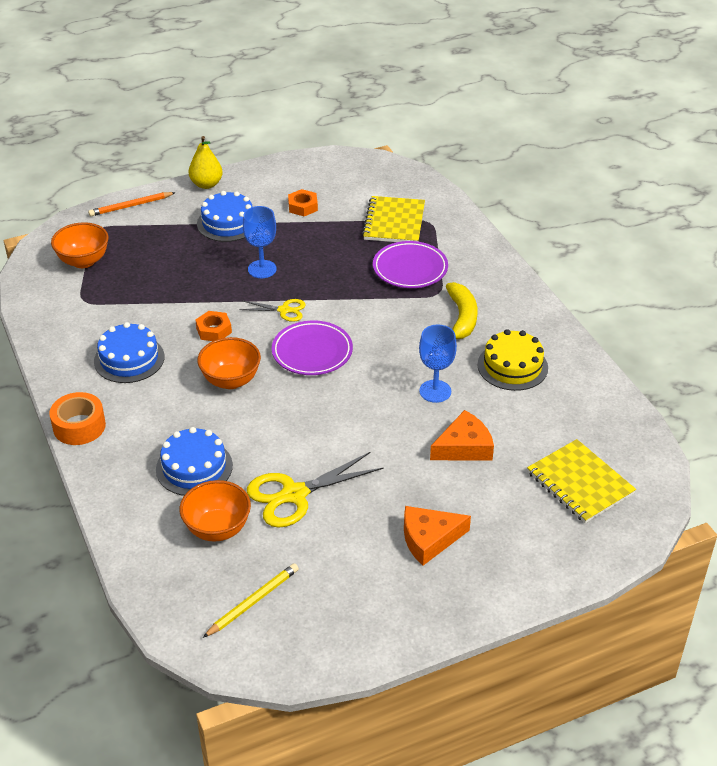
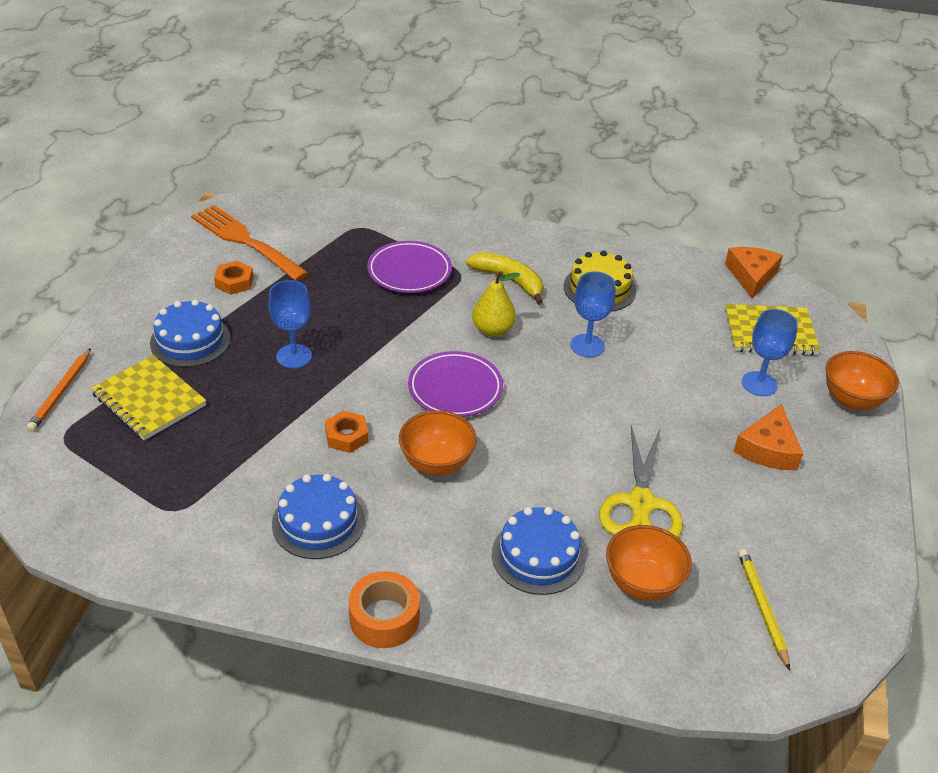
camera: 55 degrees left, 0 degrees up
(83, 261) = (105, 476): orange bowl -> orange bowl (852, 400)
(206, 184) = (106, 322): yellow pear -> yellow pear (493, 330)
(284, 310) = (374, 374): yellow scissors -> none
(349, 187) = (245, 241): none -> orange fork
(394, 222) = (332, 245): yellow notebook -> yellow notebook (149, 400)
(464, 447) = (673, 368): orange cheese -> orange cheese (751, 276)
(503, 503) = (759, 384): none -> blue goblet

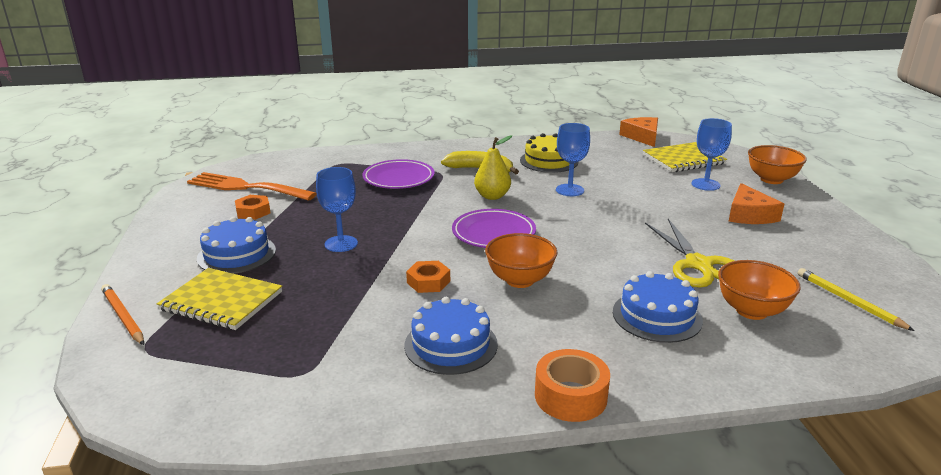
camera: 20 degrees left, 15 degrees down
(61, 392) = (123, 317): orange pencil -> orange pencil turned 150 degrees clockwise

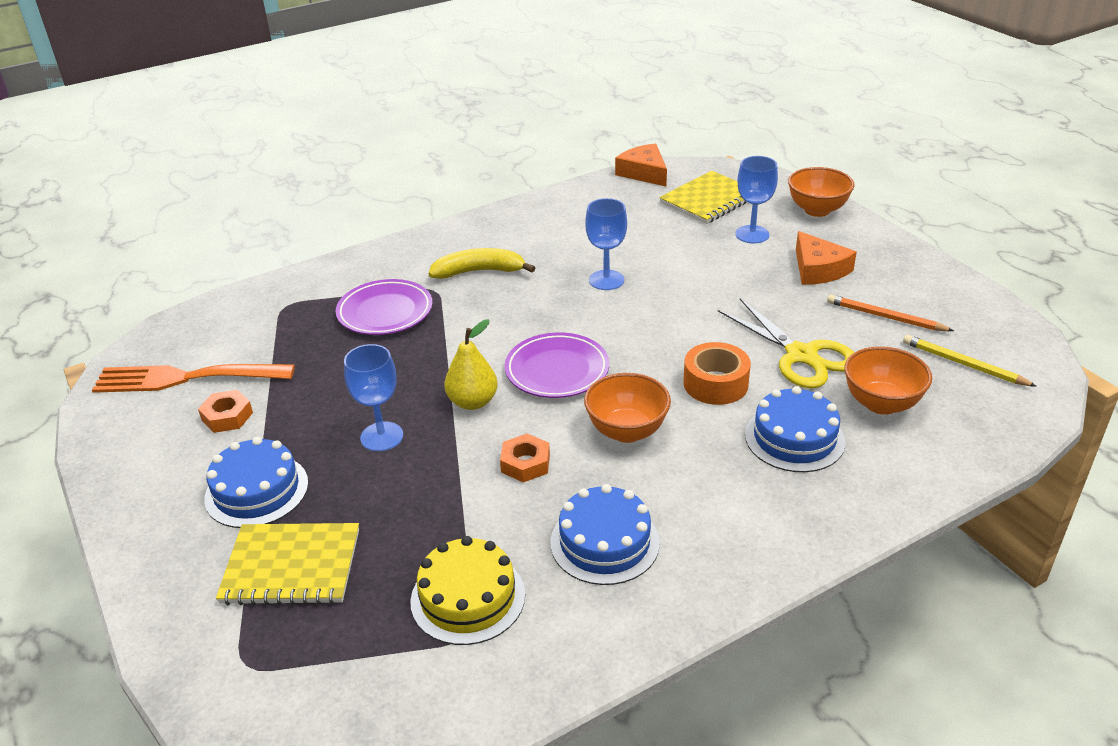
camera: 20 degrees left, 10 degrees up
(123, 317) = (179, 629): orange pencil -> orange pencil (885, 317)
(492, 196) = (521, 312): yellow pear -> yellow pear (473, 402)
(549, 161) = (555, 238): yellow cake -> yellow cake (468, 597)
(570, 396) = (764, 567): orange tape -> orange tape (715, 384)

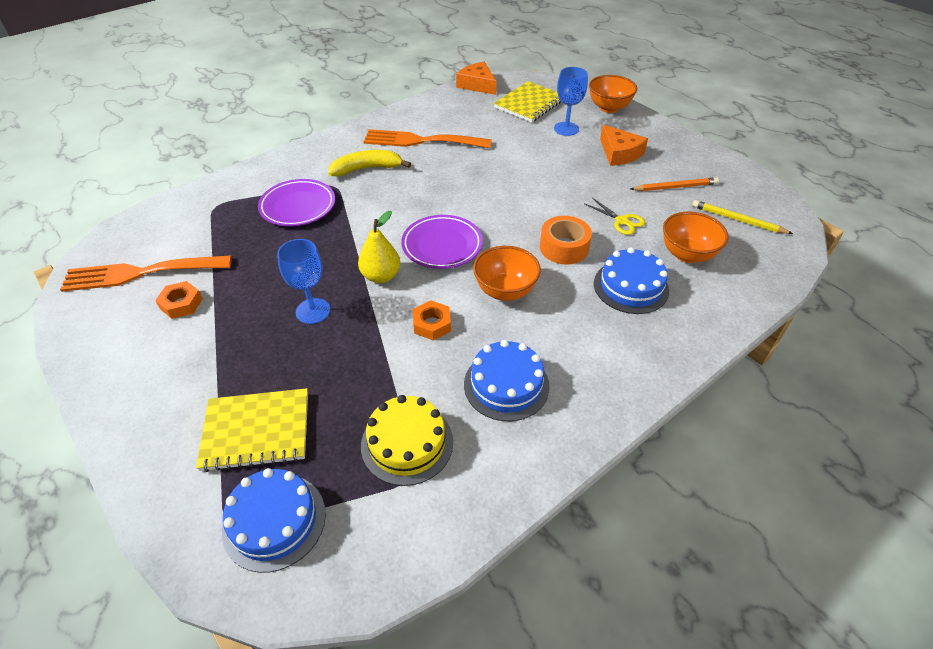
camera: 10 degrees left, 10 degrees up
(257, 490) = (216, 366): blue cake -> blue cake (274, 521)
(555, 241) = (421, 141): none -> orange fork
(606, 280) = (466, 170): blue goblet -> none
(801, 356) = (622, 221): yellow scissors -> yellow scissors, size x0.55
(885, 317) = (675, 187): orange pencil -> orange pencil turned 150 degrees clockwise

